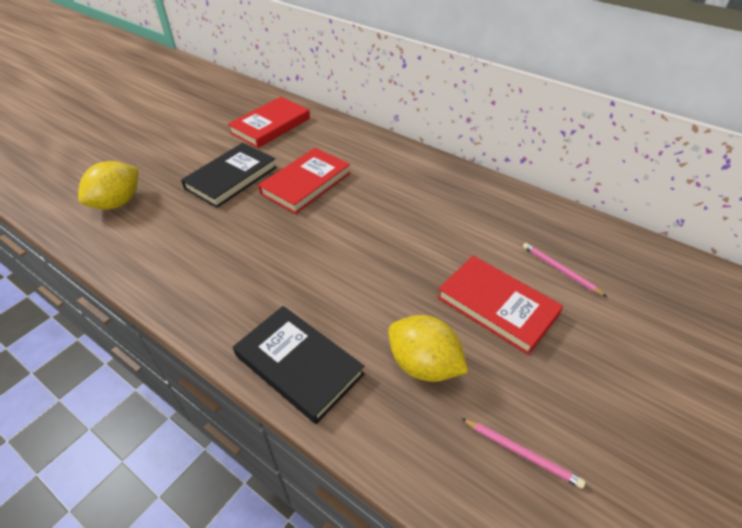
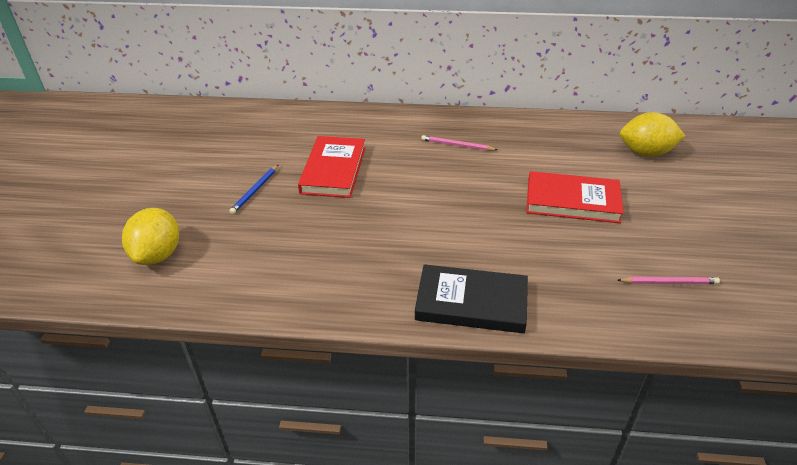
camera: 30 degrees left, 5 degrees down
(231, 178) = (255, 191): black book -> blue pencil
(270, 125) = (244, 133): red book -> none
(423, 365) = (560, 260): yellow lemon -> yellow lemon (646, 152)
(560, 270) = (592, 160): pink pencil -> pink pencil (457, 145)

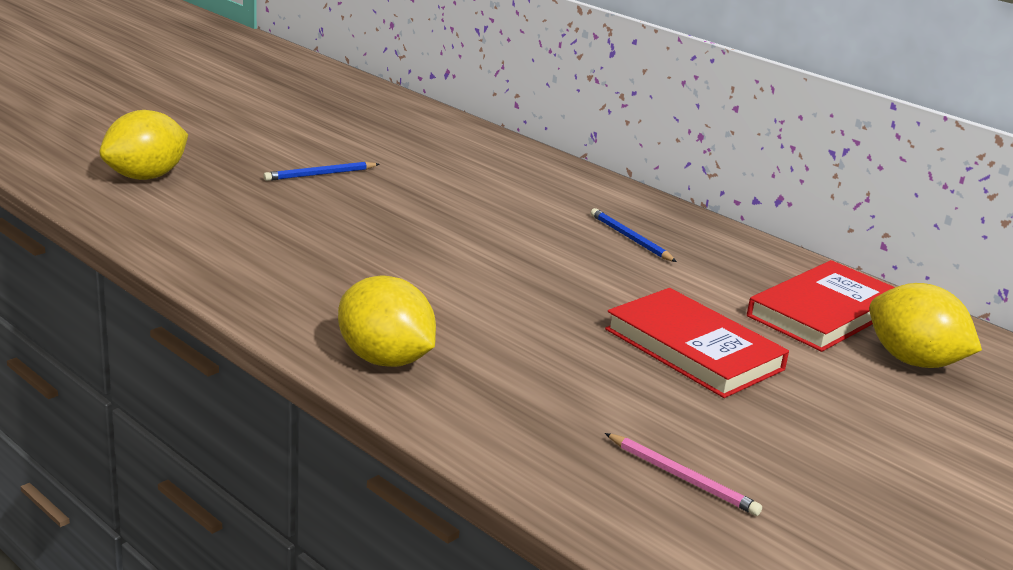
camera: 35 degrees right, 15 degrees down
(333, 170) = (434, 195): red book -> red book (824, 312)
(457, 145) = (630, 238): pink pencil -> blue pencil
(471, 303) = (385, 359): black book -> yellow lemon

